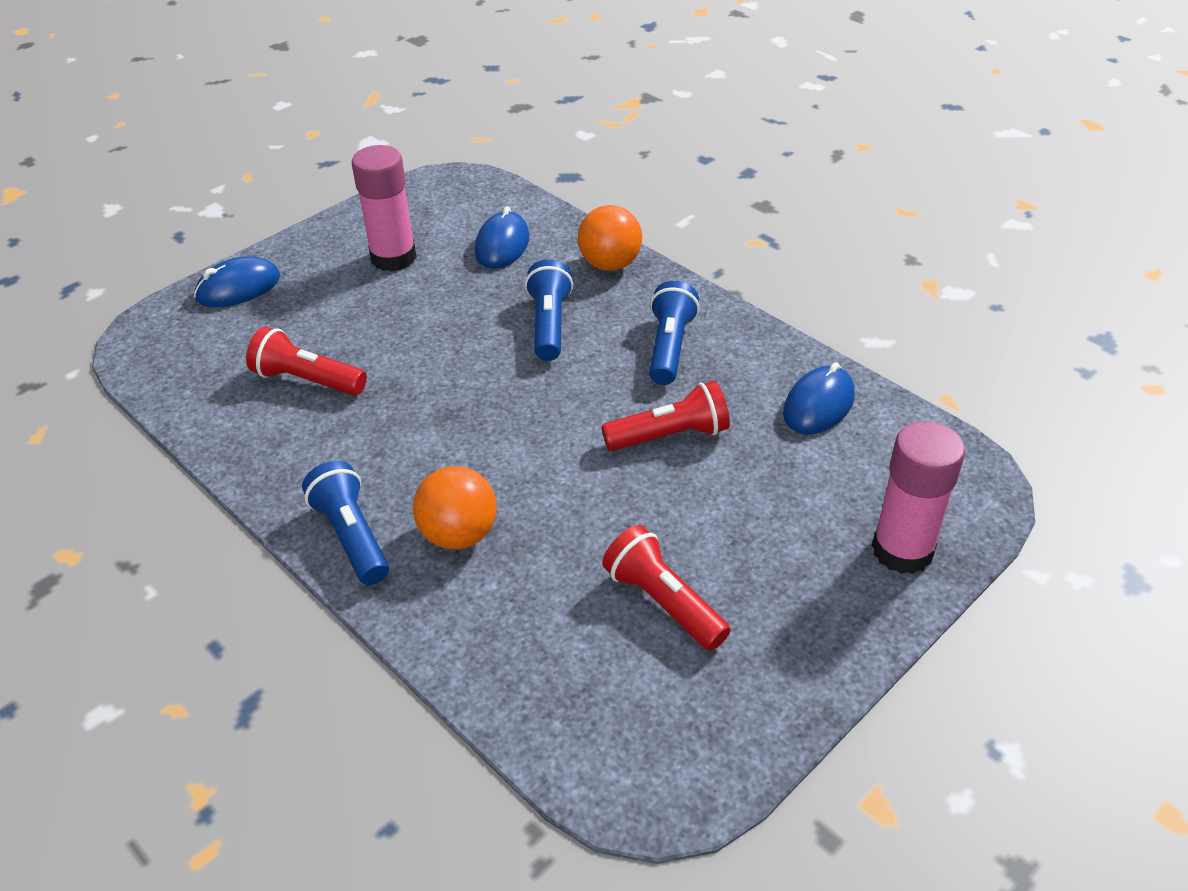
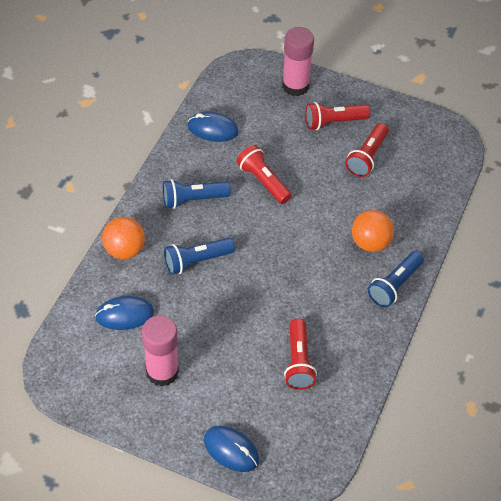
camera: 115 degrees left, 10 degrees up
(779, 580) = (333, 122): none -> red flashlight

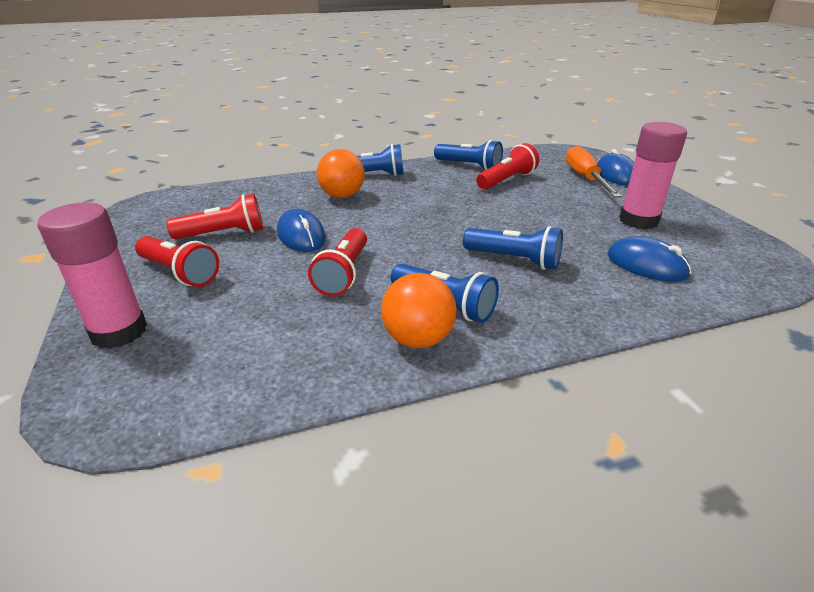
camera: 130 degrees left, 20 degrees down
(124, 250) = (594, 311): orange ball -> orange ball (418, 339)
(213, 129) = (298, 358): blue mouse -> blue mouse (301, 236)
(247, 419) = (585, 178): none -> orange screwdriver
(351, 363) = (469, 166): none -> blue flashlight

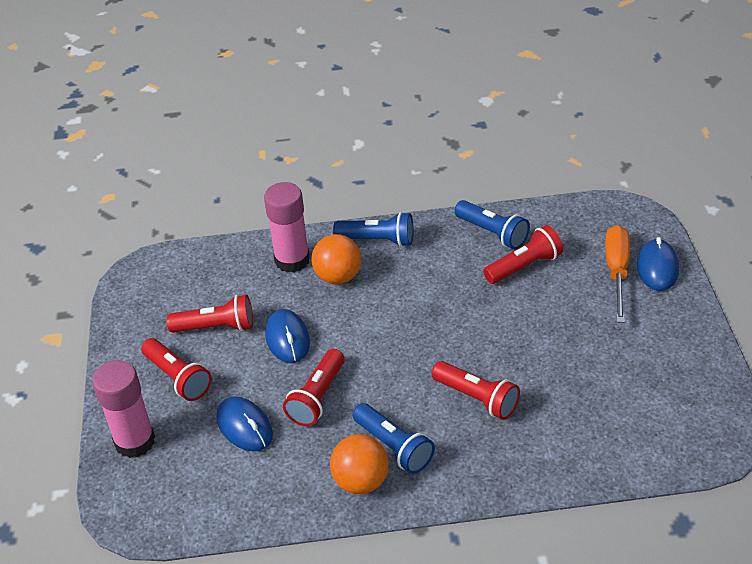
camera: 15 degrees right, 10 degrees up
(514, 260) = (477, 398): blue flashlight -> red flashlight
(638, 220) = (632, 355): pink glue stick -> pink glue stick (292, 260)
(646, 265) = (599, 421): blue mouse -> blue mouse (244, 427)

